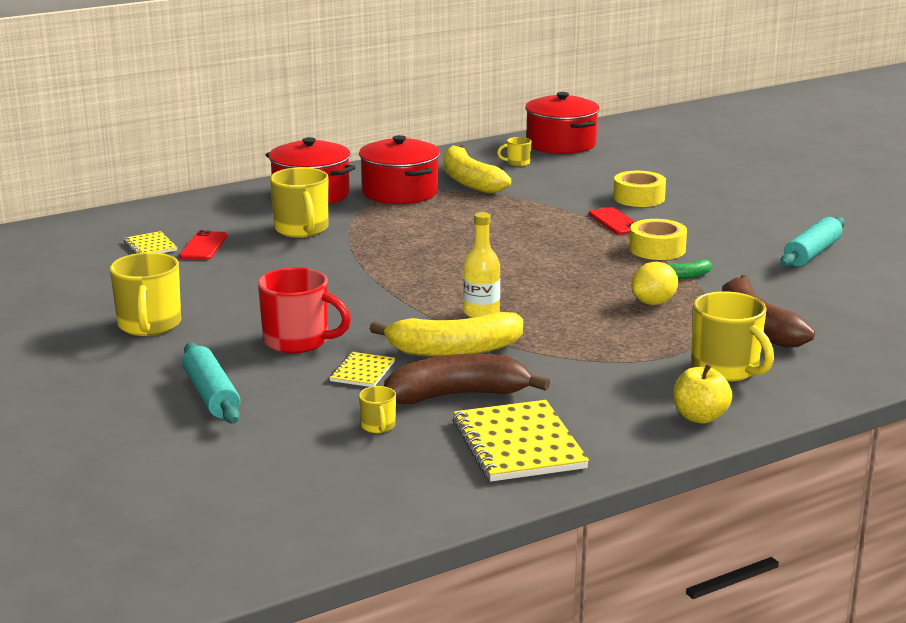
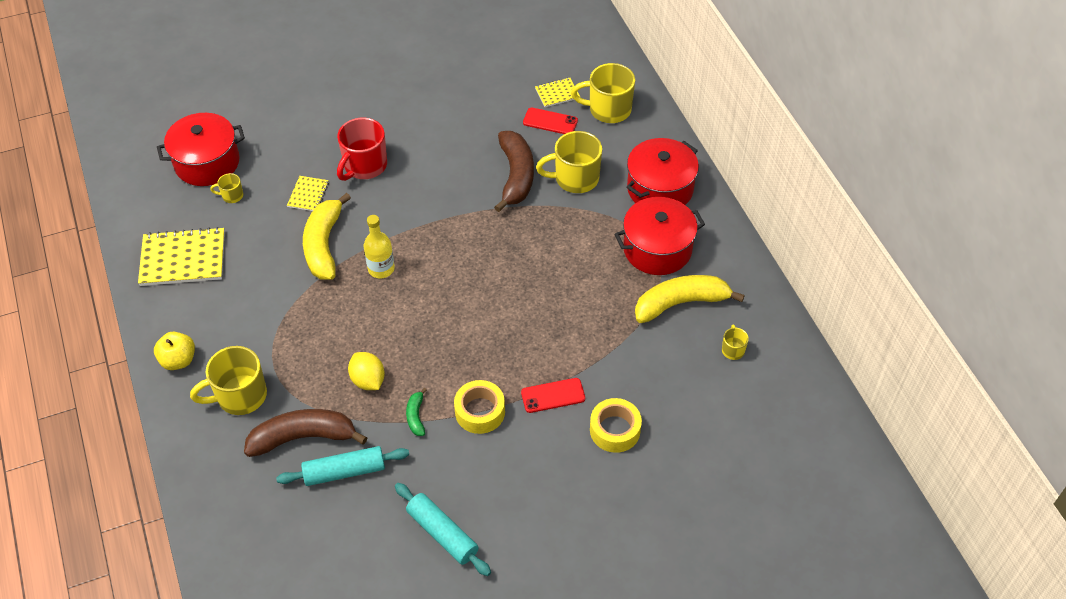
camera: 100 degrees right, 30 degrees up
(149, 325) = (413, 95): yellow mug -> yellow mug (608, 109)
(212, 395) = (301, 124): turquoise rolling pin -> turquoise rolling pin (344, 472)
(362, 371) = (308, 194): yellow notebook -> yellow notebook turned 75 degrees clockwise
(458, 395) = (257, 238): brown banana -> brown banana (516, 176)
(561, 144) = (794, 399): red pot -> red pot (207, 163)

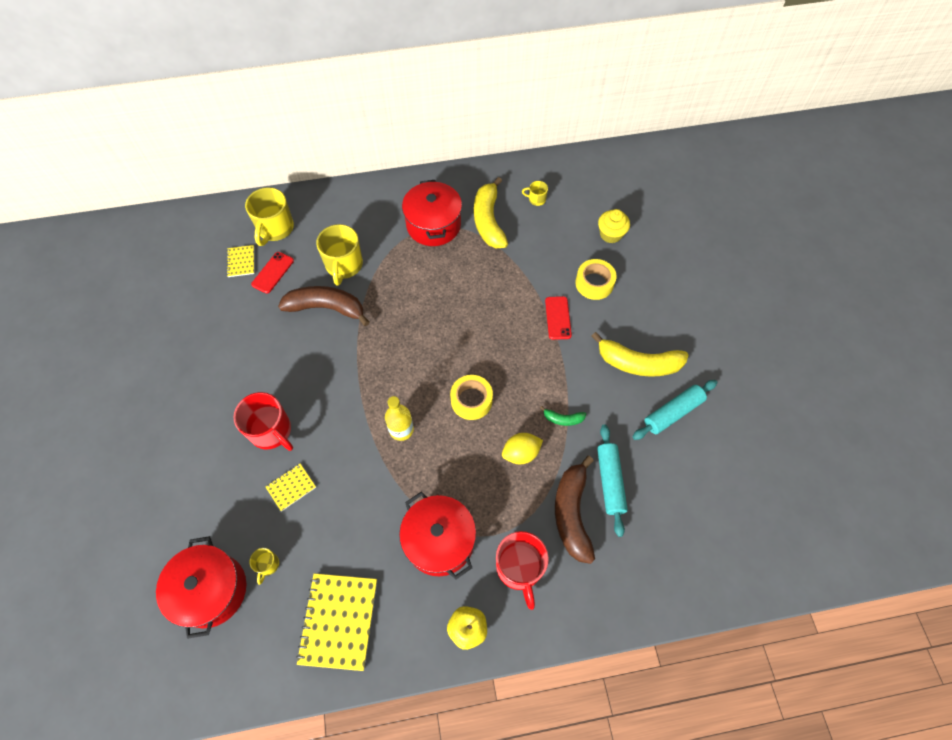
camera: 80 degrees left, 10 degrees up
(240, 396) = (519, 568): yellow mug -> red mug
(308, 194) = (291, 487): yellow notebook -> yellow notebook turned 60 degrees counterclockwise
(324, 245) = (359, 478): yellow banana -> yellow banana (638, 363)
(480, 411) = (565, 371): yellow tape -> yellow tape (471, 400)
(660, 189) = (373, 211): red pot -> red pot (439, 541)
(700, 442) = (610, 234): none -> yellow cupcake

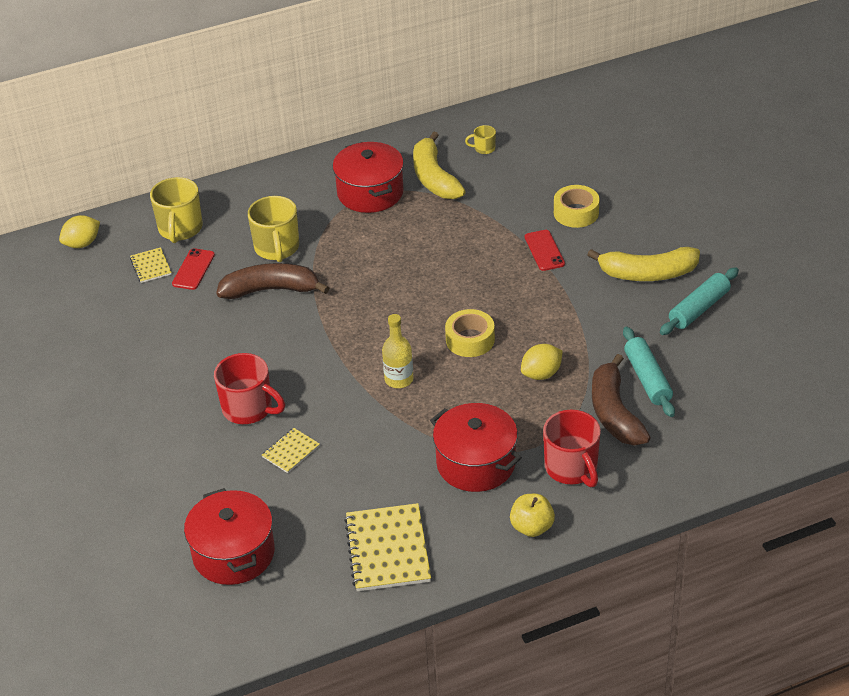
camera: 10 degrees left, 20 degrees down
(197, 226) = (82, 244): none -> yellow lemon
(268, 565) = (290, 520): yellow mug -> none
(563, 419) = (579, 336): green banana -> none
(610, 234) = (581, 166): yellow cupcake -> none

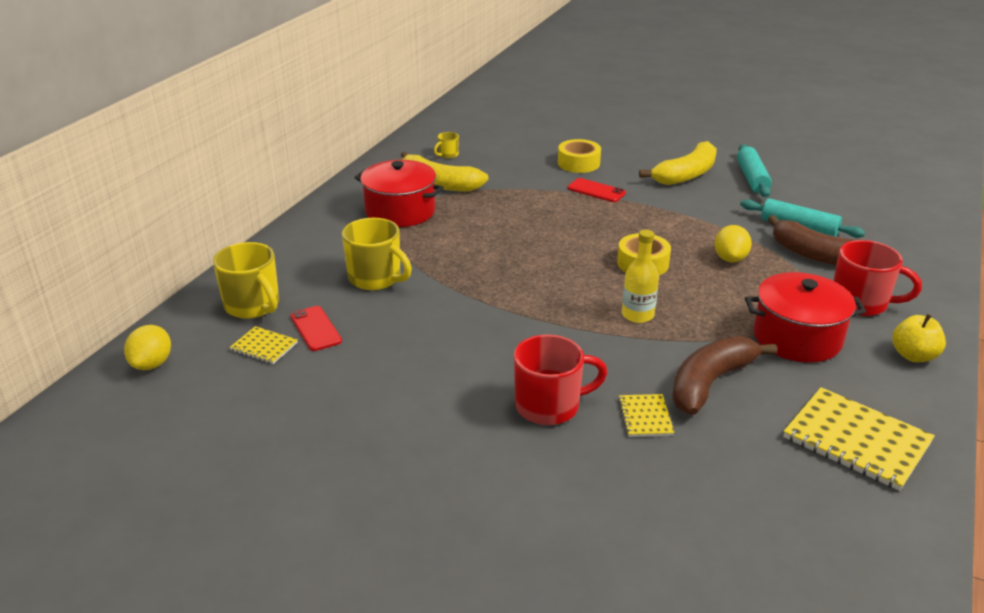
camera: 45 degrees left, 10 degrees down
(233, 553) = (747, 538): red pot -> none
(271, 289) = (419, 308): brown banana -> brown banana (710, 383)

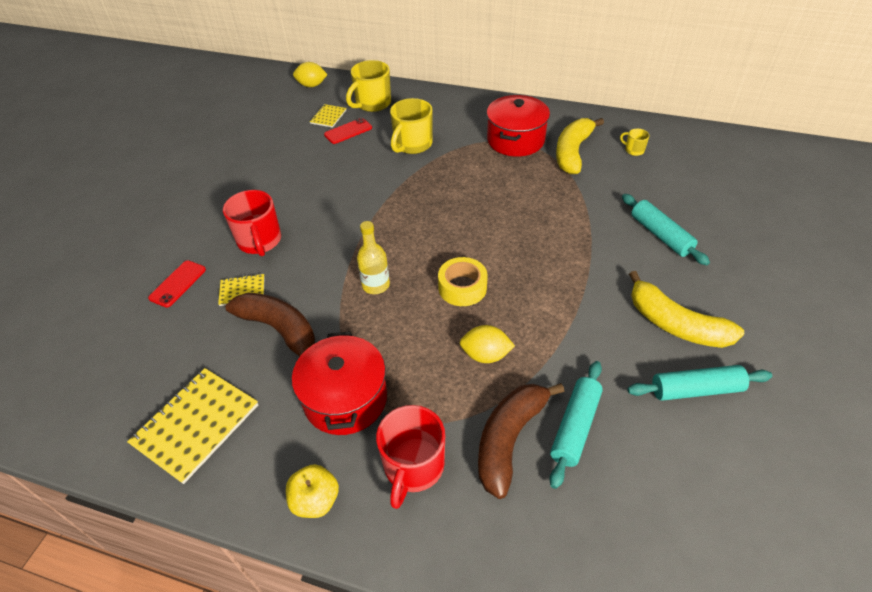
camera: 85 degrees right, 15 degrees up
(578, 163) = (660, 235): yellow tape -> turquoise rolling pin
(596, 191) = (601, 251): red phone -> red phone (178, 284)

